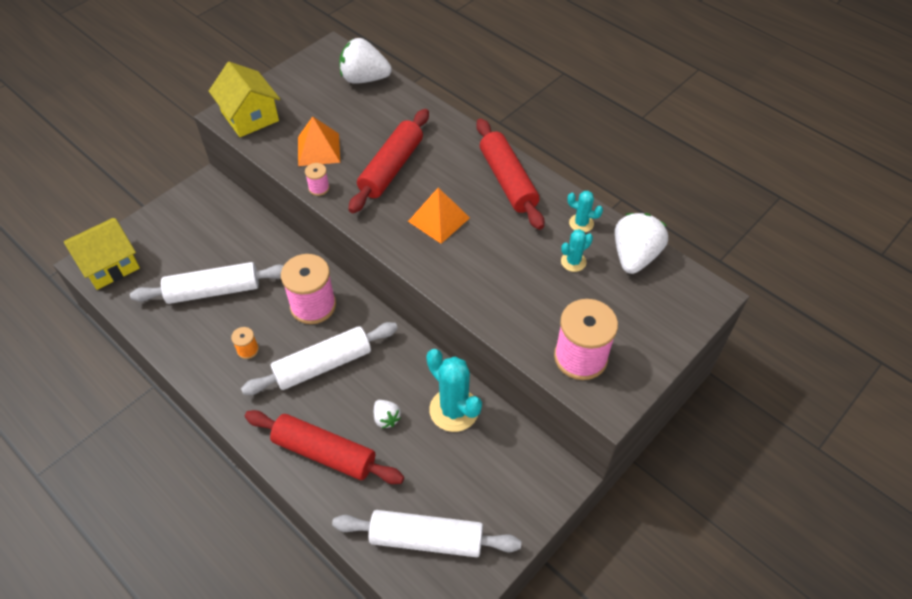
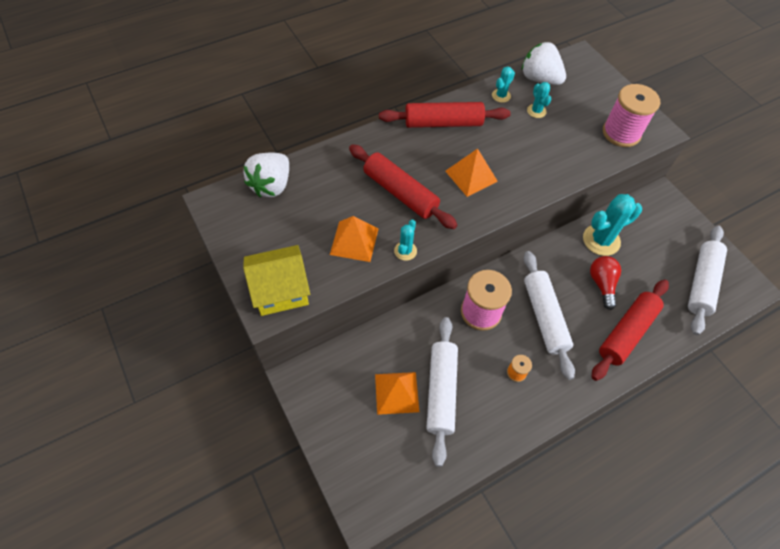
camera: 75 degrees left, 5 degrees up
(109, 265) = (376, 491): yellow house -> none
(206, 257) = (396, 393): none -> orange pyramid
(319, 188) = (405, 251): pink spool -> turquoise cactus
(386, 418) = (602, 284): white strawberry -> red light bulb

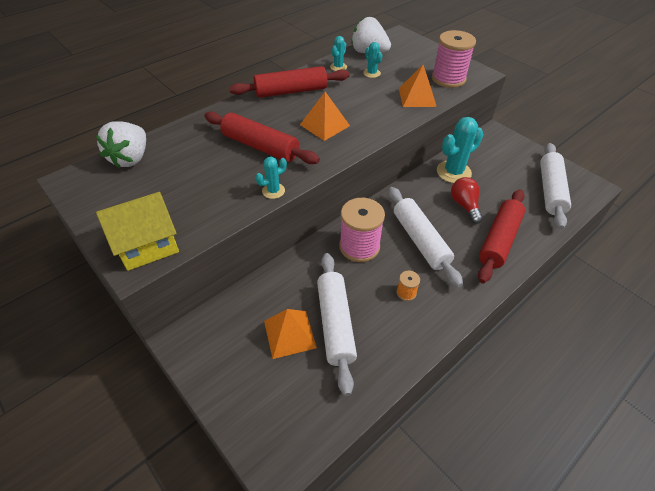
camera: 10 degrees left, 10 degrees down
(354, 241) = (220, 191): orange pyramid -> orange pyramid (417, 97)
(405, 251) = (273, 191): turquoise cactus -> turquoise cactus turned 45 degrees clockwise

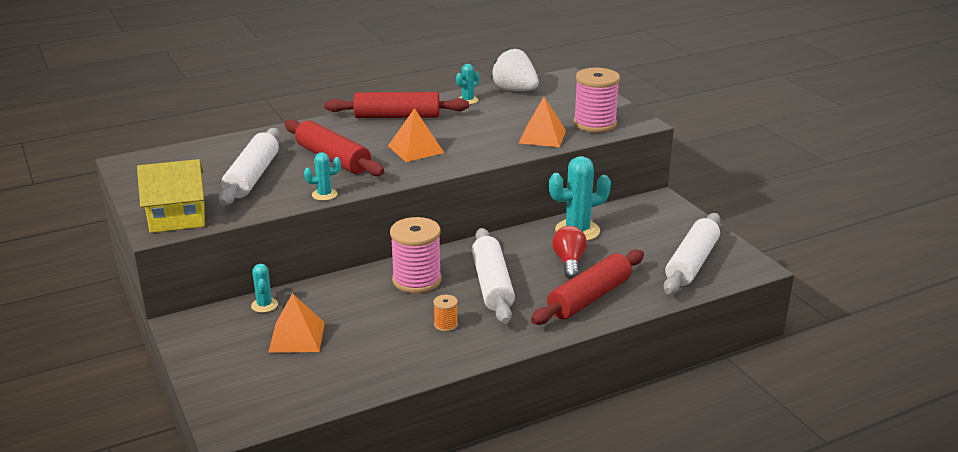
camera: 15 degrees right, 20 degrees down
(131, 158) = (194, 153): white strawberry -> none
(335, 324) = (350, 337): white rolling pin -> white rolling pin (252, 177)
(372, 73) = (504, 110): turquoise cactus -> turquoise cactus (264, 305)

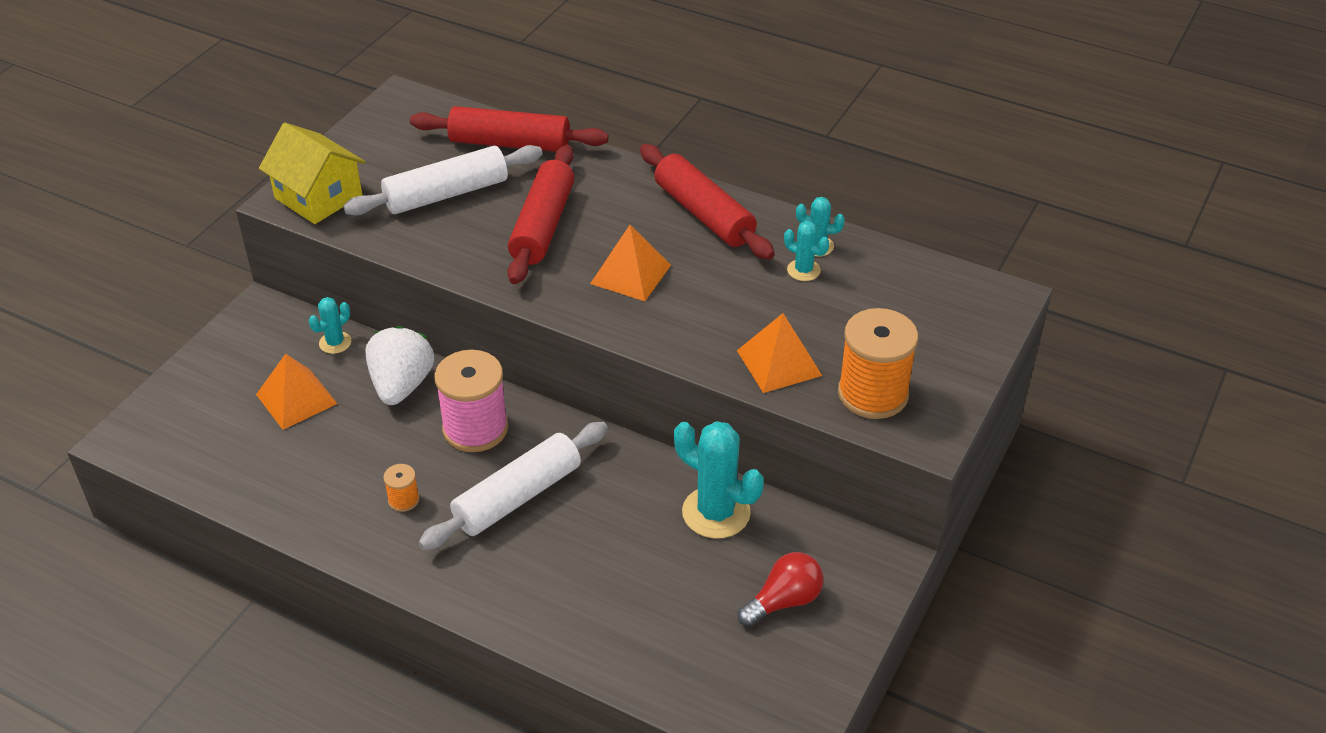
camera: 55 degrees right, 15 degrees up
(324, 195) = (452, 266): turquoise cactus -> turquoise cactus (803, 270)
(515, 90) = (898, 271): white strawberry -> white strawberry (401, 385)
(569, 262) = (629, 541): red light bulb -> red light bulb (783, 601)
(589, 298) = (560, 599): red rolling pin -> red rolling pin (509, 143)
(595, 124) = (873, 394): pink spool -> orange spool
(692, 263) = (736, 667): white rolling pin -> none

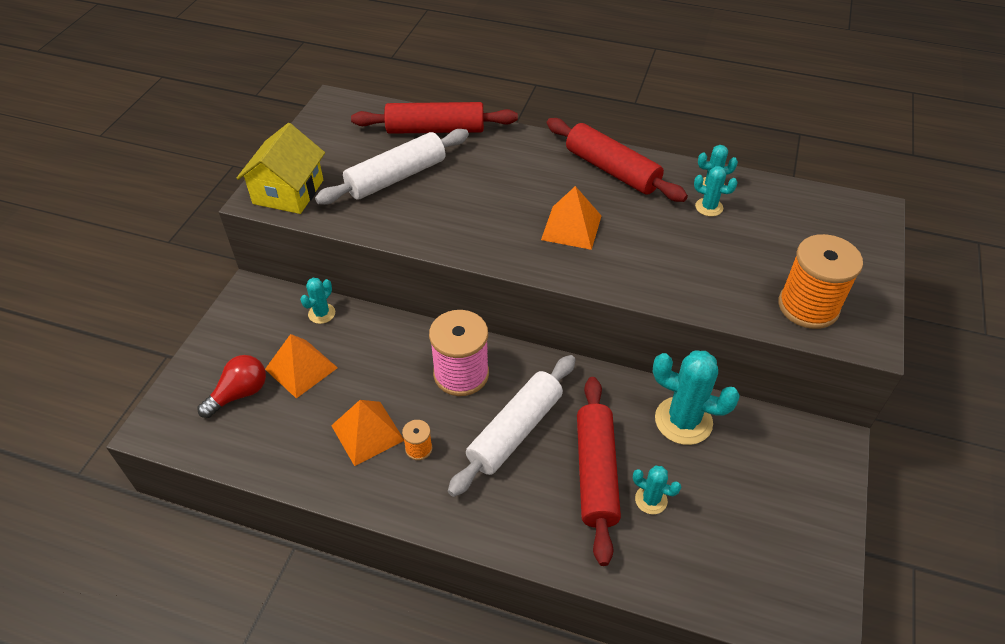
camera: 10 degrees left, 5 degrees up
(318, 197) = (288, 192): yellow house -> yellow house turned 75 degrees clockwise
(401, 385) = (388, 344): white strawberry -> none
(542, 225) = (485, 195): red rolling pin -> red rolling pin (596, 473)
(647, 588) = (651, 500): none -> turquoise cactus
(779, 363) = (721, 289): orange pyramid -> orange pyramid (367, 433)
(783, 601) = (767, 494): red light bulb -> red light bulb (239, 394)

